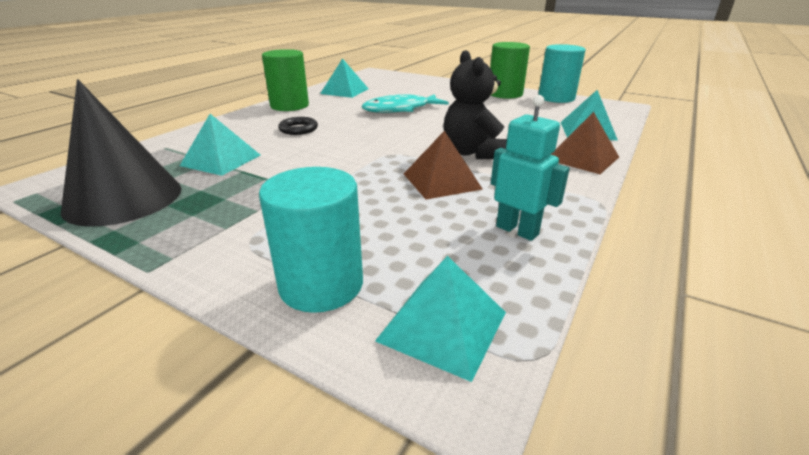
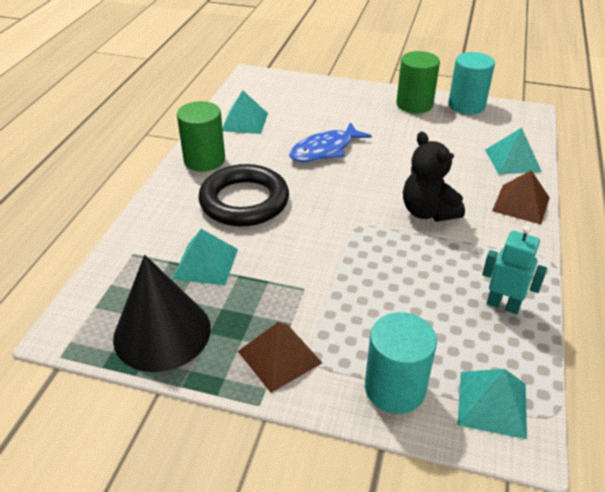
camera: 15 degrees left, 10 degrees up
(298, 129) = (244, 201): black ring -> black ring, size x2.27
(400, 109) = (325, 150): turquoise fish -> blue fish
(441, 181) = (420, 257): brown pyramid -> brown pyramid (279, 357)

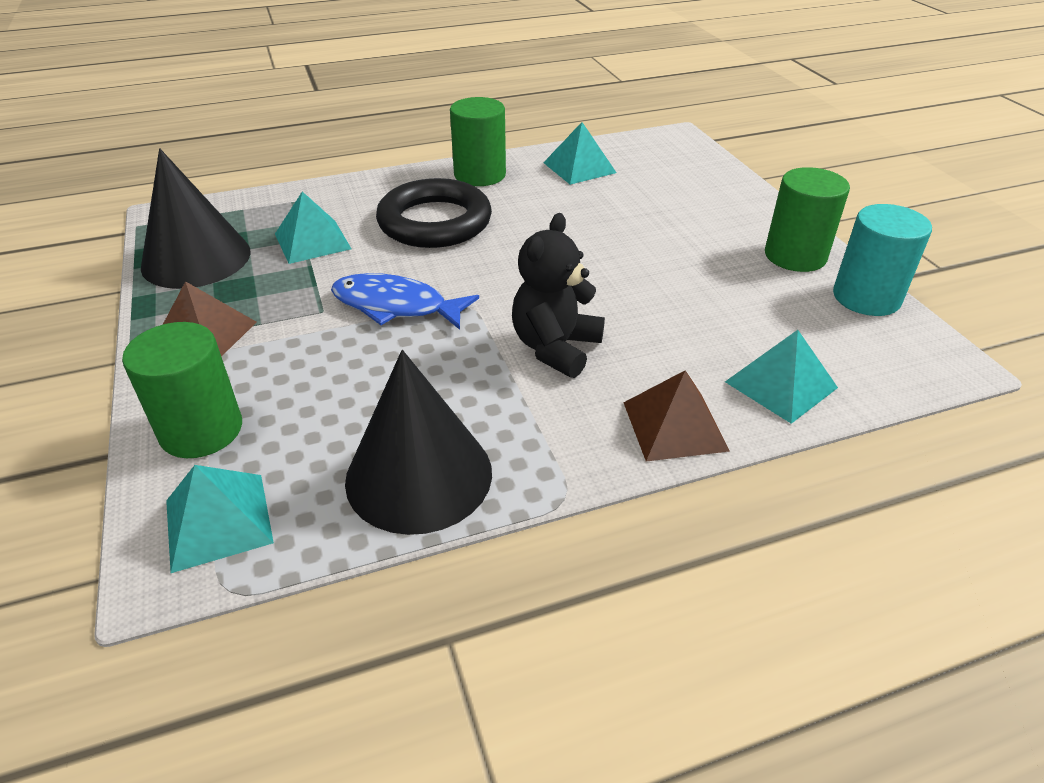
camera: 55 degrees right, 0 degrees up
(325, 150) = (593, 232): blue fish -> blue fish (396, 306)
(395, 388) = (201, 430): turquoise cylinder -> green cylinder
(503, 305) = (419, 475): turquoise robot -> black cone

